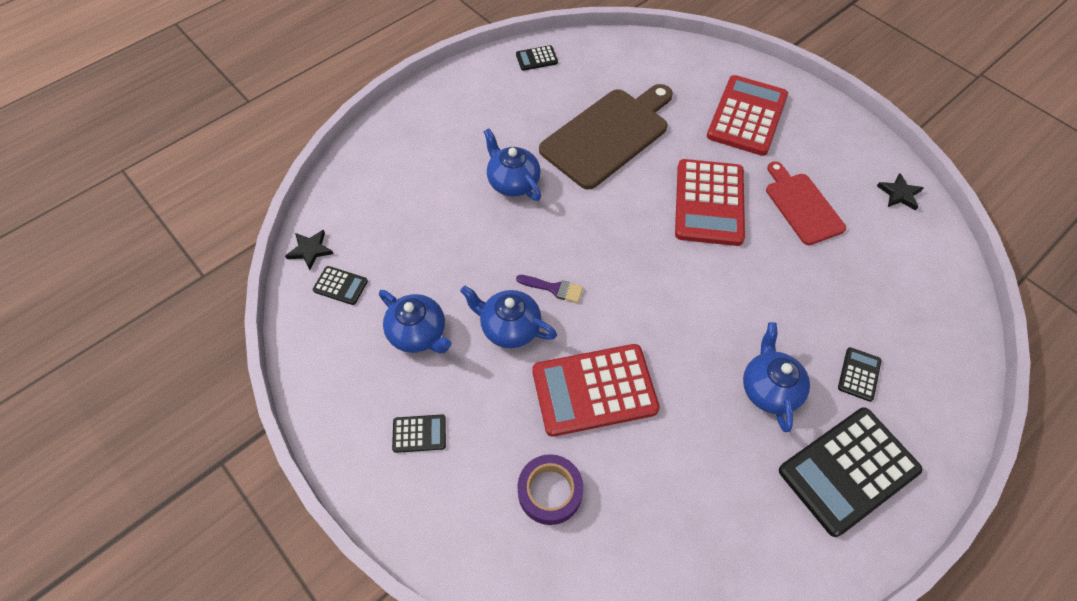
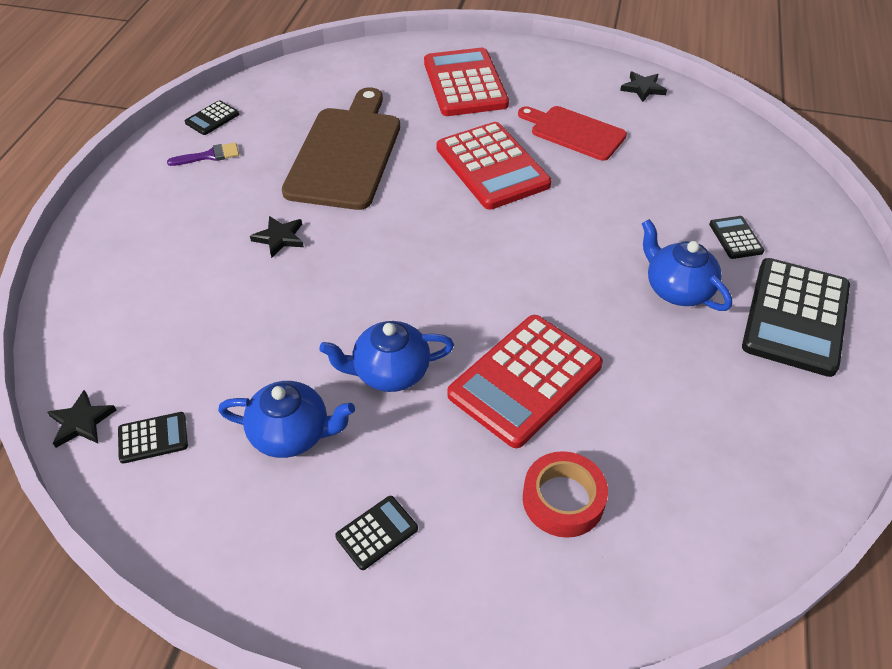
camera: 35 degrees left, 10 degrees down
(513, 182) = (279, 238): blue teapot -> black star
(550, 491) = (563, 499): purple tape -> red tape
(554, 288) = (406, 312): purple brush -> purple brush (209, 156)

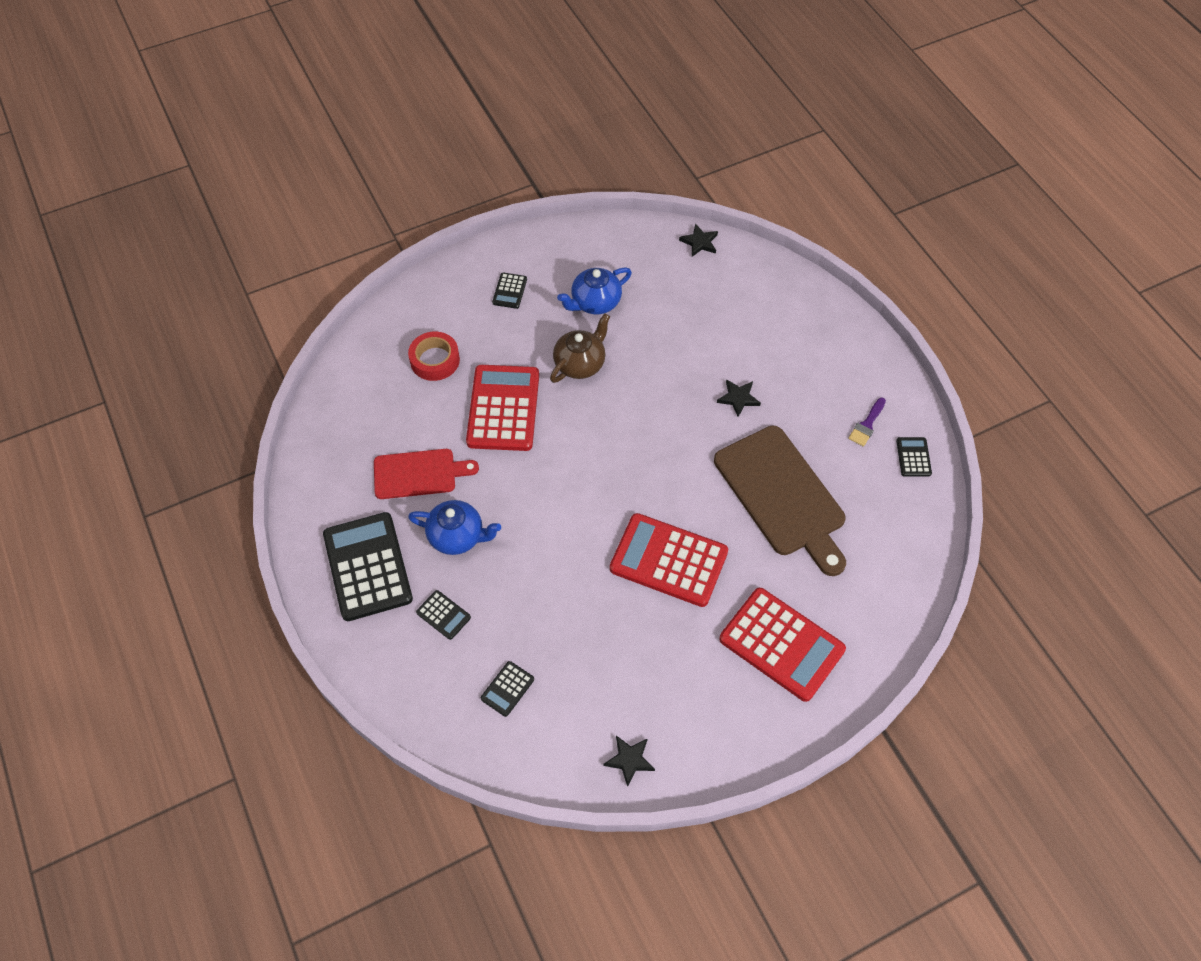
camera: 140 degrees right, 10 degrees up
(153, 438) = (657, 258): black calculator -> black calculator (507, 689)
(390, 372) = (580, 363): blue teapot -> brown teapot
(574, 132) = (641, 648): red cutting board -> red cutting board (418, 473)

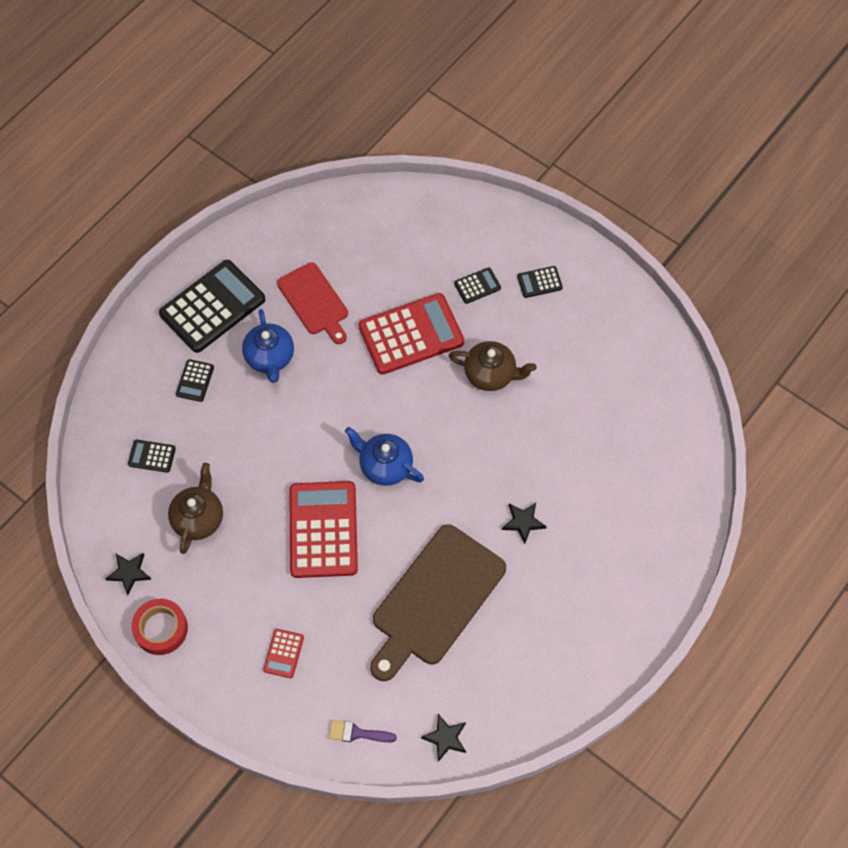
camera: 65 degrees right, 5 degrees up
(435, 360) = (432, 259): red tape -> red tape (161, 629)
(595, 302) = (566, 357): blue teapot -> blue teapot (385, 466)
(601, 669) = (198, 518): none -> brown teapot
(699, 242) = (691, 417): black star -> black star (445, 738)
(781, 644) = (283, 653): red calculator -> red calculator, size x0.45
(867, 425) = (553, 648): purple brush -> purple brush (357, 733)
(913, 457) = (537, 704): black calculator -> black calculator (477, 286)

